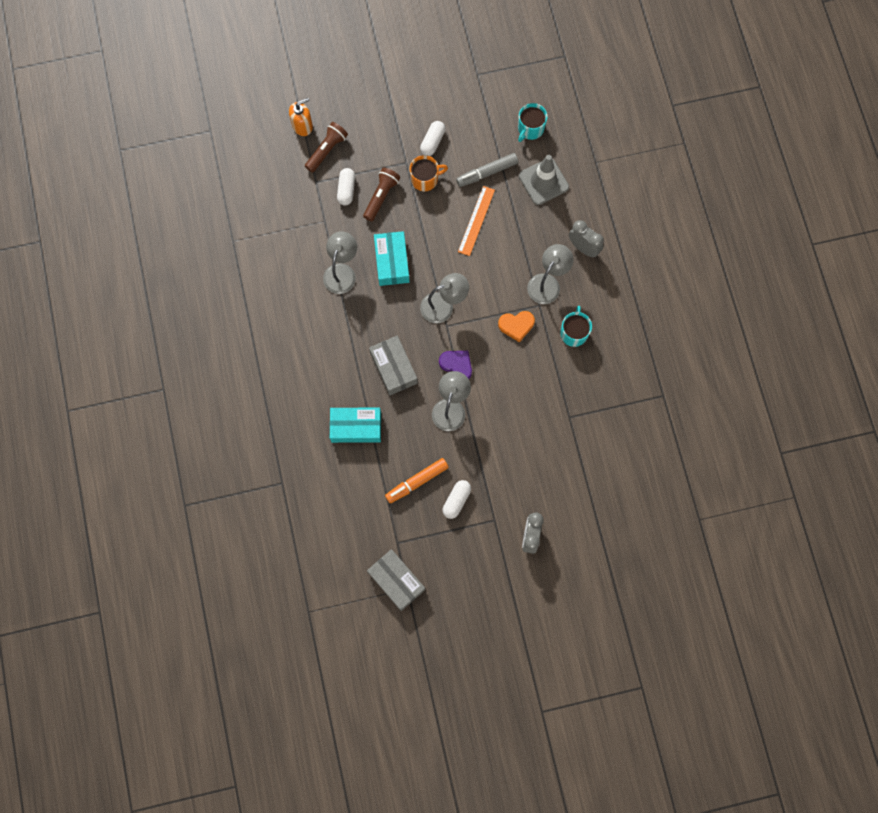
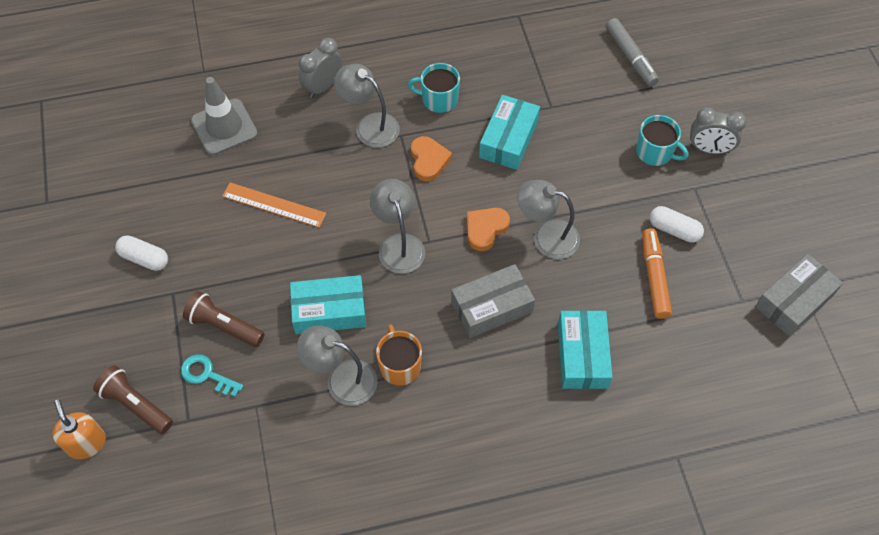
camera: 90 degrees left, 15 degrees down
(346, 190) = (207, 375): white capsule -> turquoise key
(417, 482) = (654, 277): orange marker -> orange marker turned 150 degrees counterclockwise
(425, 179) = (203, 268): orange mug -> orange mug (400, 365)
(456, 365) = (485, 229): purple heart -> orange heart
(487, 173) = (203, 191): grey marker -> grey marker (630, 57)
(530, 129) = (143, 140): turquoise mug -> turquoise mug (655, 152)
(537, 384) = (508, 139): none -> turquoise box

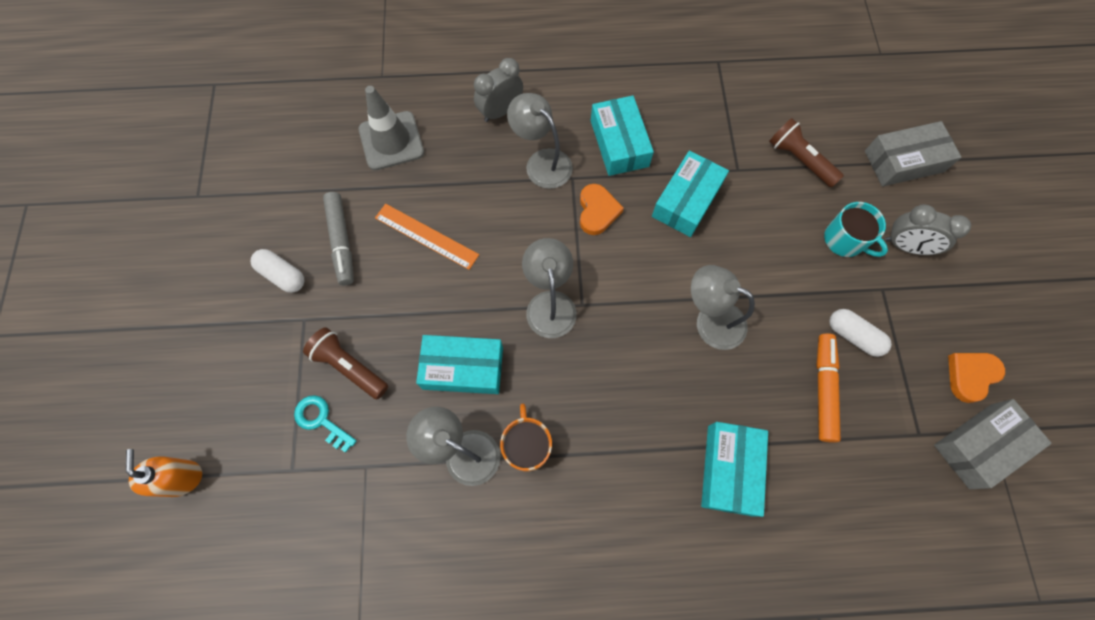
camera: 10 degrees right, 10 degrees up
(136, 405) = (241, 442): brown flashlight -> brown flashlight (799, 160)
(439, 99) = (619, 143): turquoise mug -> turquoise box
(485, 229) = (645, 300): orange heart -> orange heart (970, 375)
(491, 307) = (638, 394): grey box -> grey box (903, 161)
(630, 57) = (832, 126): grey marker -> grey marker (342, 242)

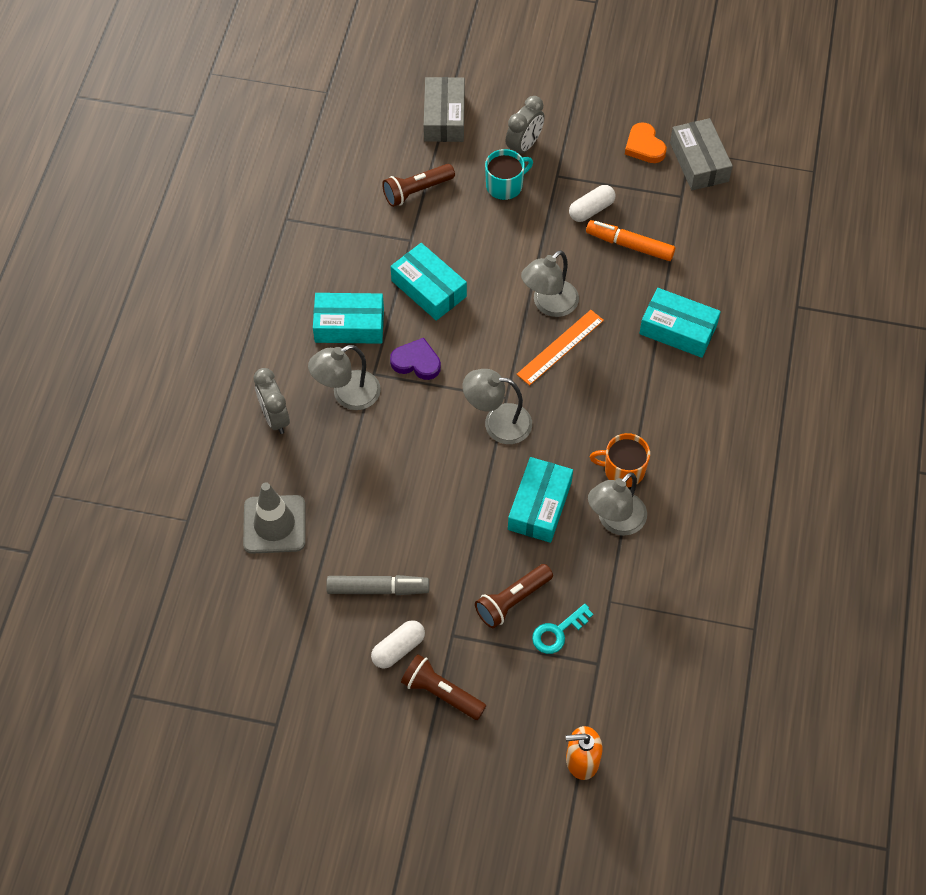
camera: 75 degrees left, 10 degrees down
(242, 324) = (441, 693): none -> brown flashlight
(426, 236) = (396, 511): orange ruler -> orange ruler (560, 347)
(597, 211) = (416, 362): orange heart -> purple heart

